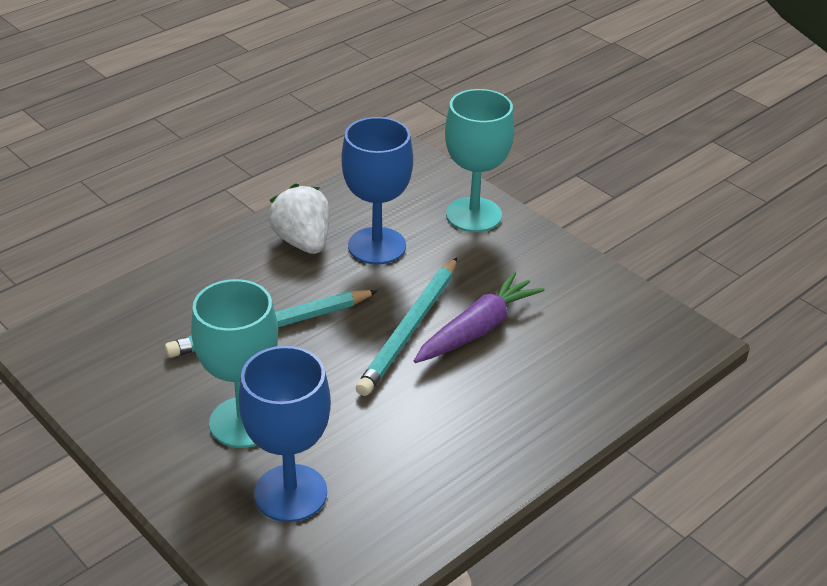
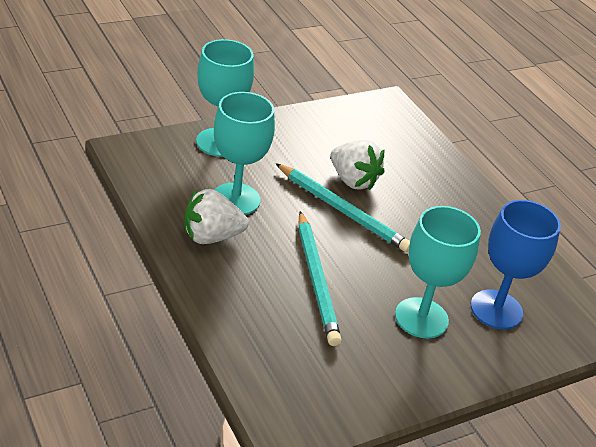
camera: 80 degrees left, 0 degrees up
(377, 246) = (235, 199): blue goblet -> turquoise goblet
(477, 329) = (353, 180): purple carrot -> white strawberry

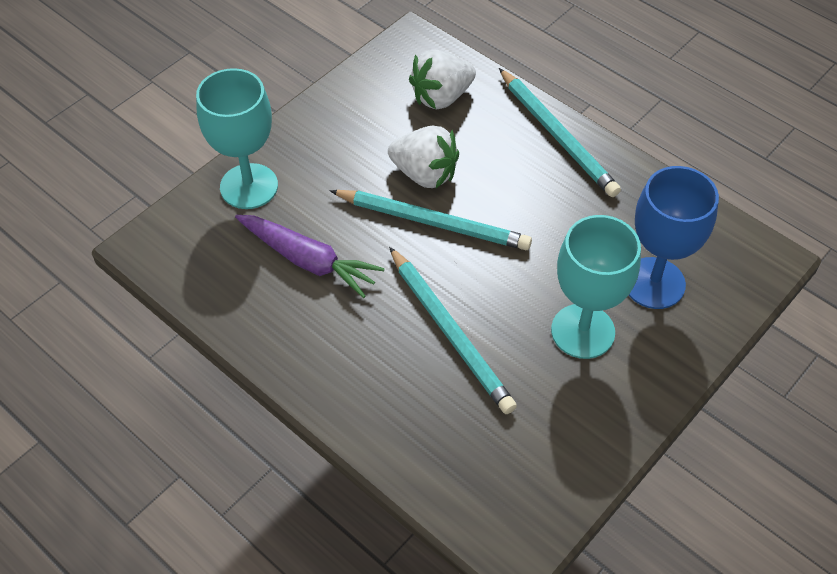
camera: 15 degrees left, 15 degrees up
(211, 236) = (307, 326): white strawberry -> white strawberry (441, 97)
(235, 199) = (308, 260): turquoise goblet -> purple carrot
(469, 193) = (557, 135): none -> turquoise pencil

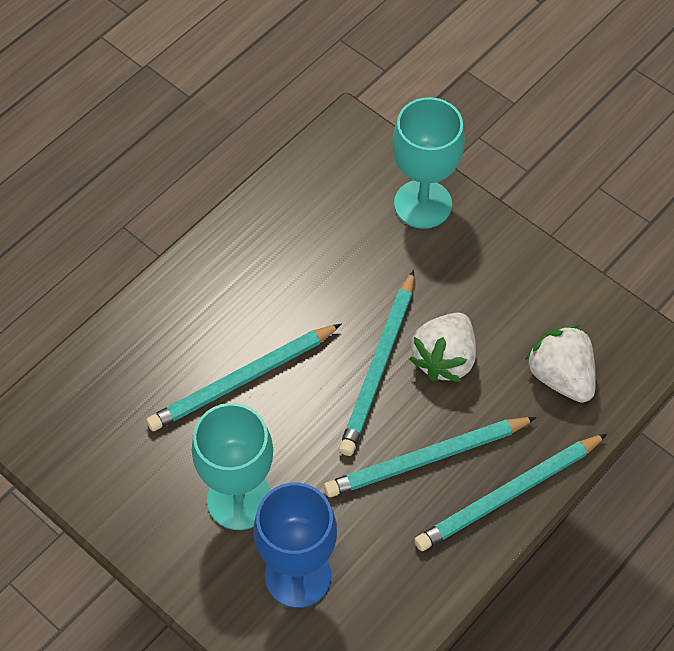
camera: 90 degrees right, 5 degrees up
(308, 260) = (330, 259): purple carrot -> none
(528, 189) = (427, 459): none -> turquoise pencil

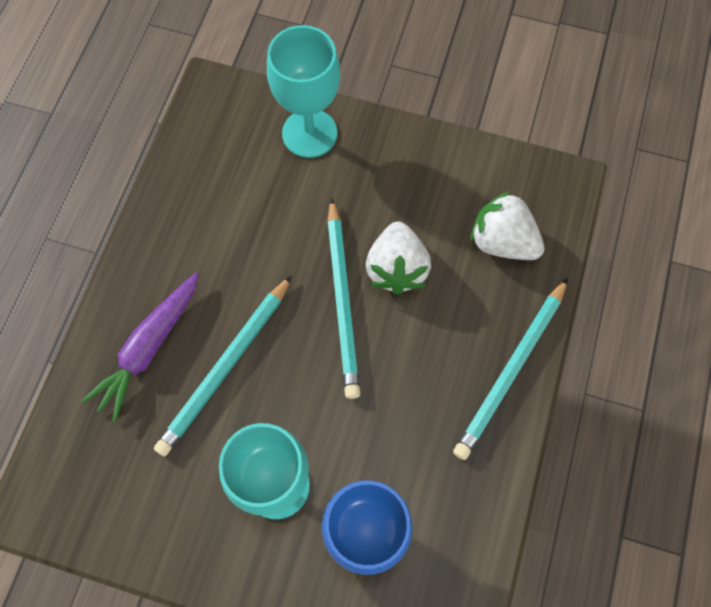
camera: 25 degrees left, 10 degrees up
(182, 335) = (149, 348): none -> purple carrot
(427, 459) = (426, 369): turquoise pencil -> none

